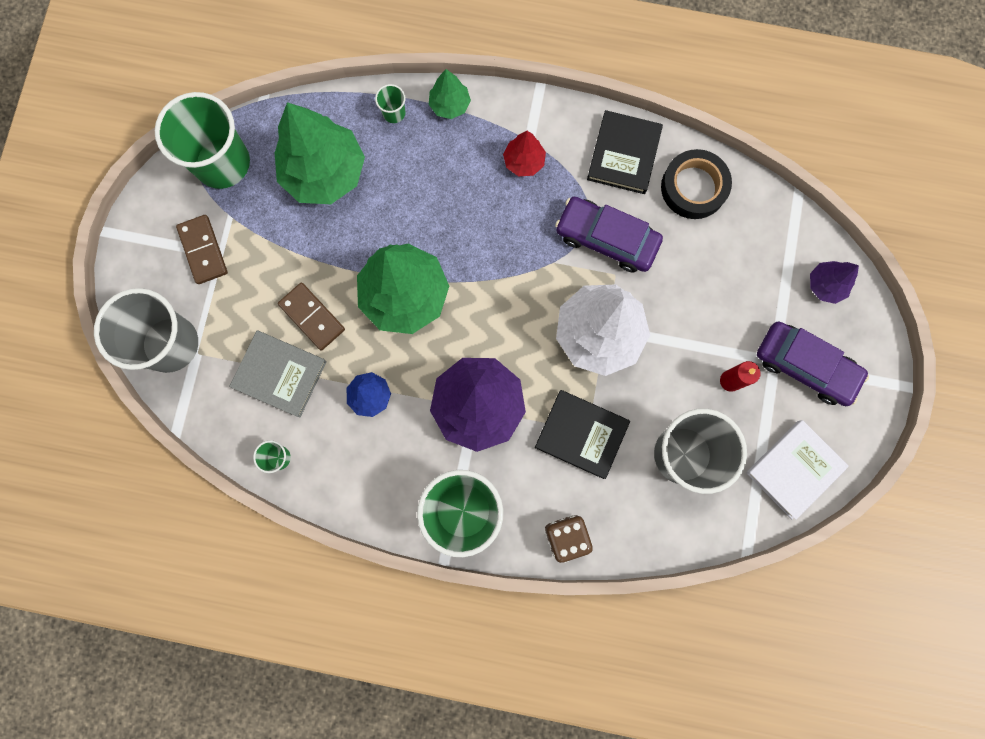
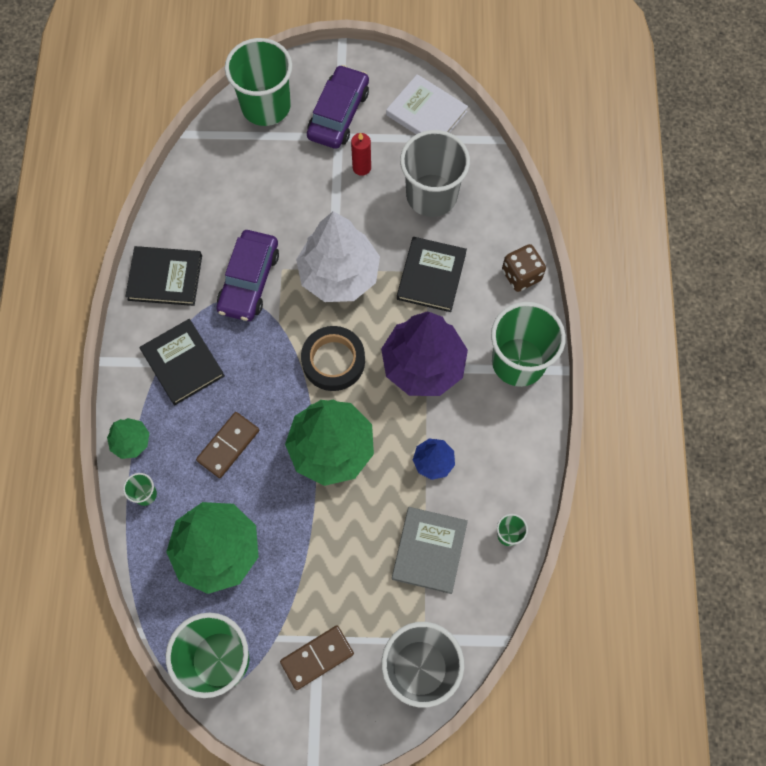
camera: 100 degrees left, 10 degrees down
(312, 317) = (367, 531): brown domino -> brown domino (228, 445)
(524, 162) = (183, 363): red tree -> black book
(693, 187) = (190, 216): black tape -> black tape (333, 361)
(825, 285) = (266, 106): purple tree -> green cup

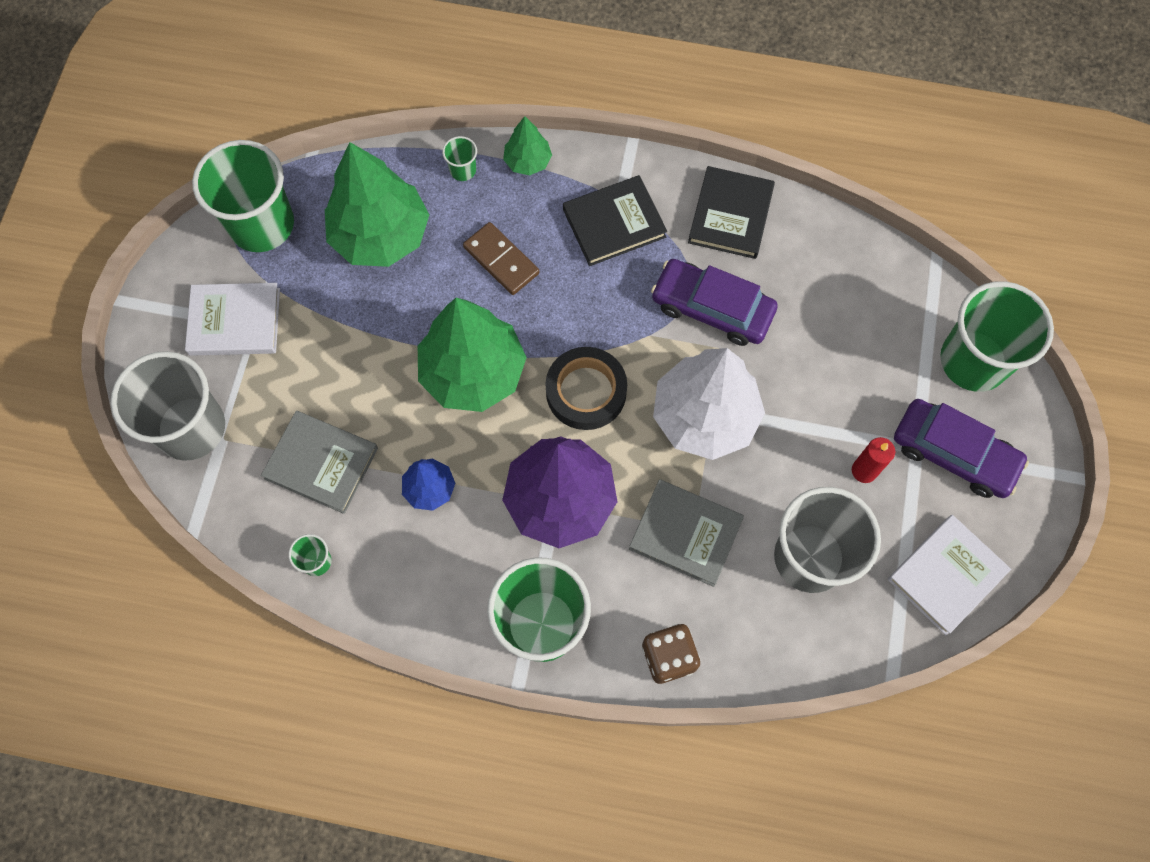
camera: 100 degrees right, 0 degrees up
(317, 657) = (235, 321): brown domino -> white book
(431, 276) = (685, 534): black book -> grey book

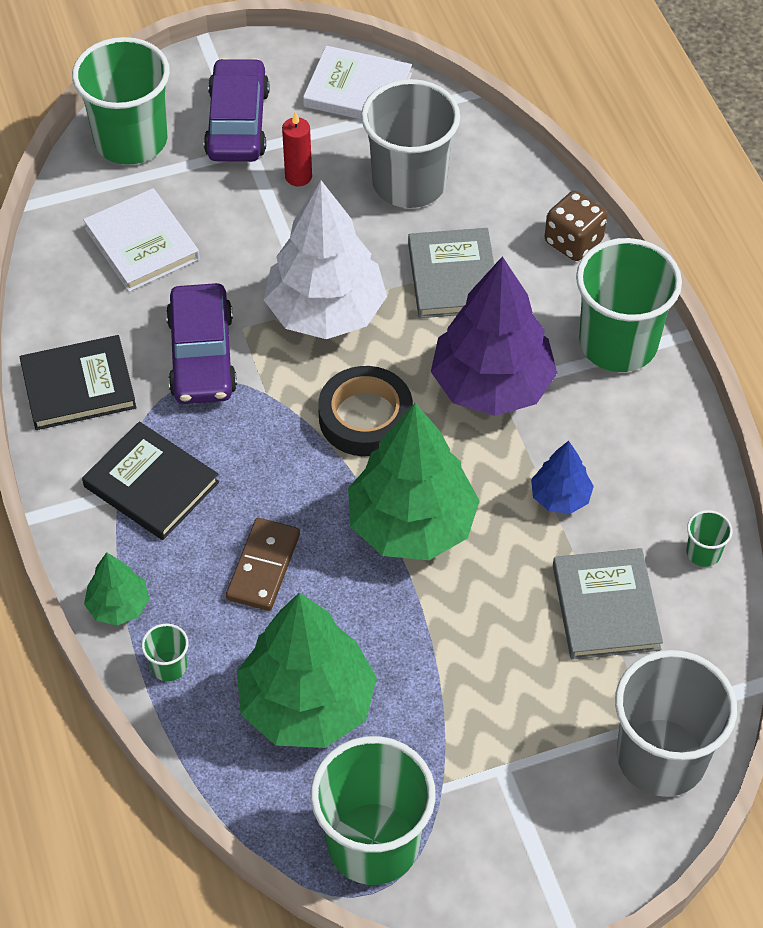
camera: 120 degrees left, 15 degrees down
(235, 321) = (512, 792): white book -> white book (142, 244)

